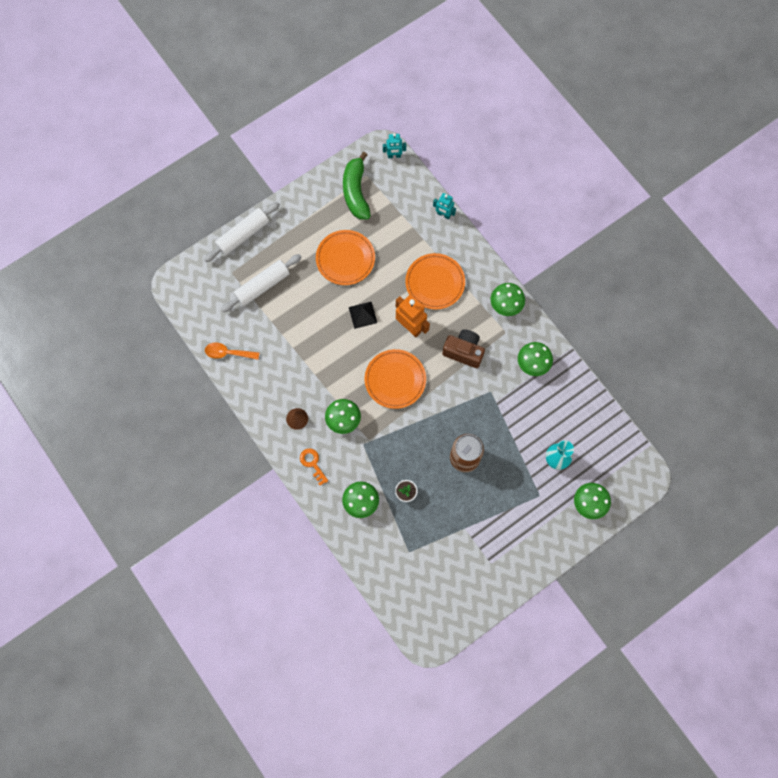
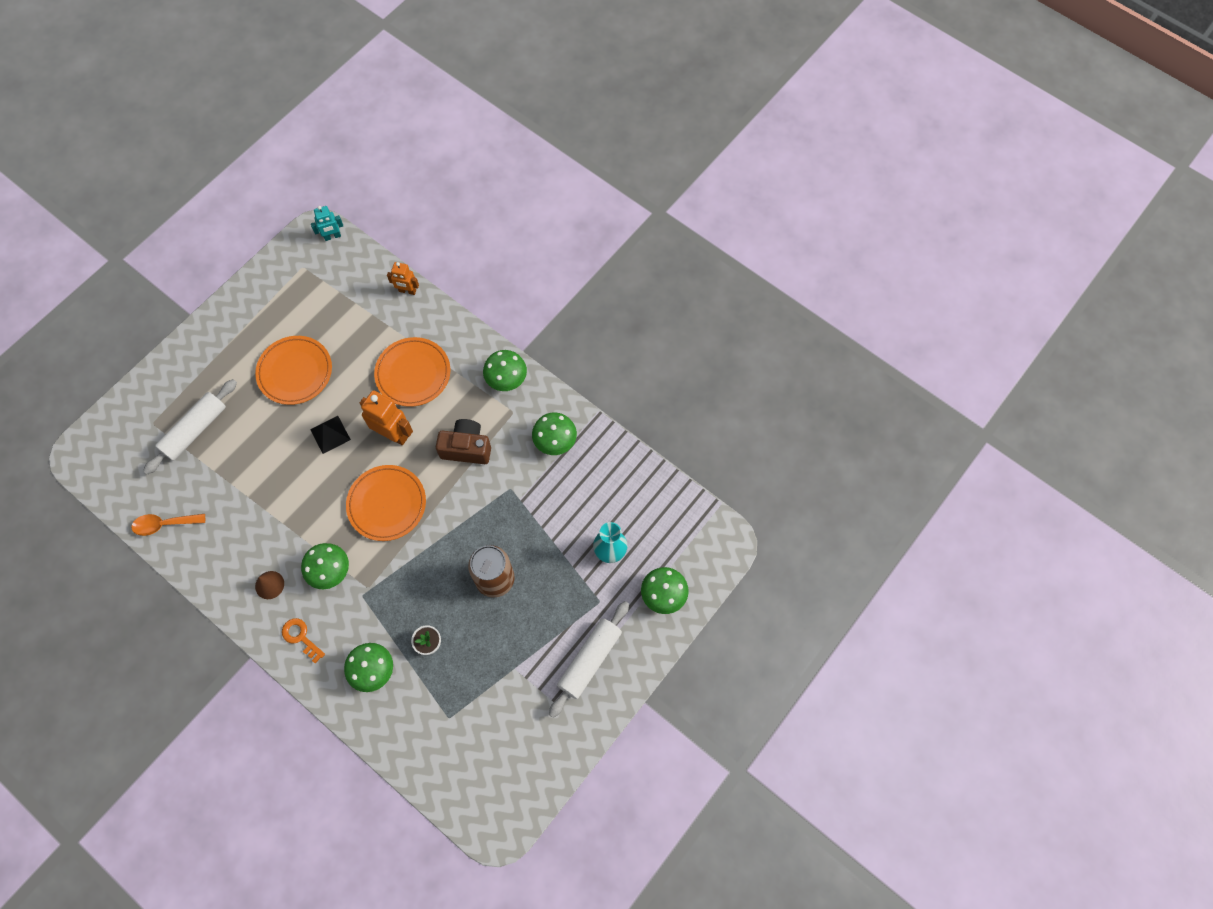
camera: 15 degrees left, 5 degrees down
(243, 235) = (159, 374): white rolling pin -> white rolling pin (589, 660)
(356, 192) = (293, 289): green banana -> none
(443, 214) = (407, 291): turquoise robot -> orange robot

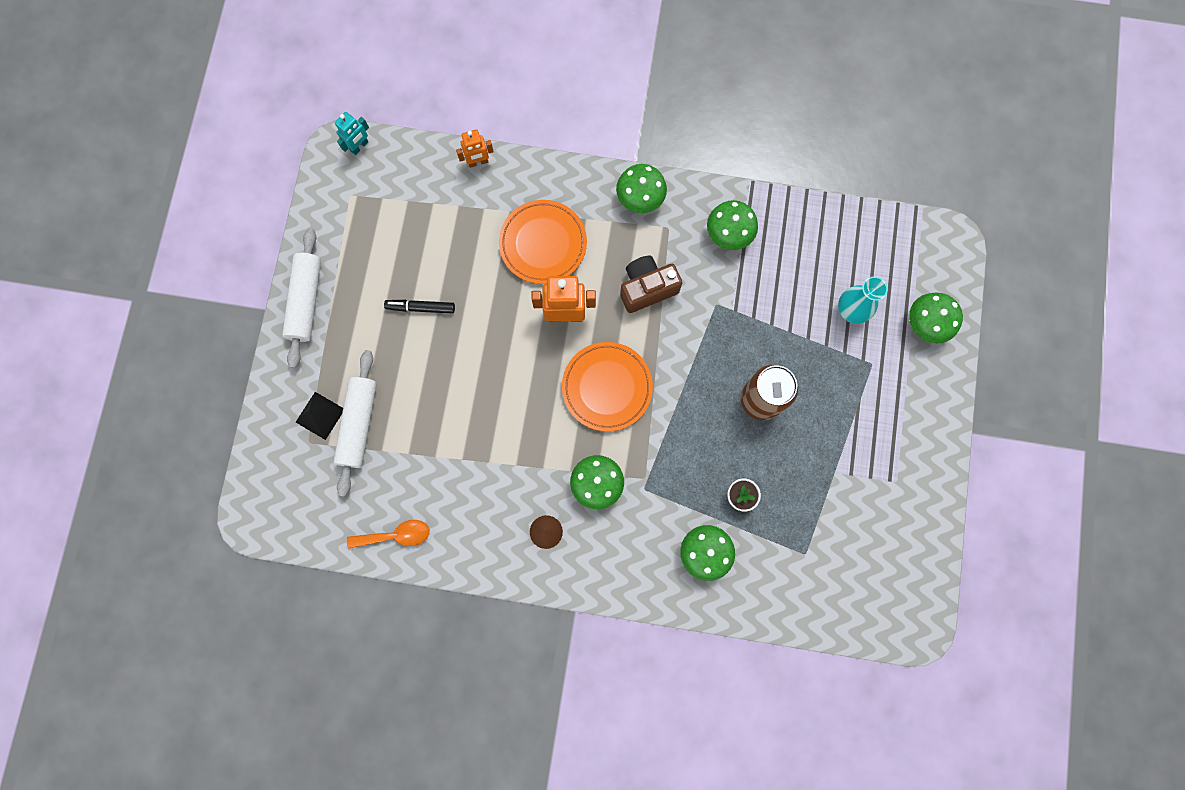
camera: 30 degrees left, 10 degrees up
(164, 524) = (396, 535): orange spoon -> orange spoon turned 150 degrees counterclockwise
(295, 372) = (421, 308): orange plate -> black marker
(301, 637) = (612, 563): orange key -> none
(330, 434) = (501, 350): black pyramid -> black pyramid (320, 415)
(589, 660) = (898, 424): white rolling pin -> white rolling pin (306, 301)

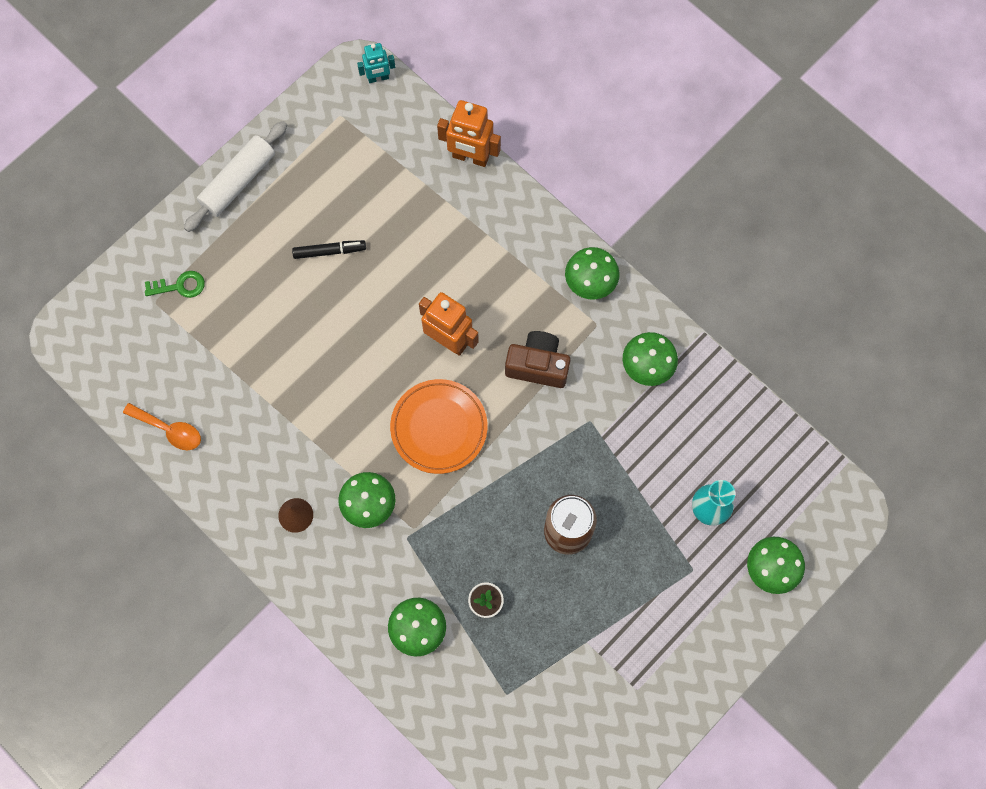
camera: 35 degrees right, 5 degrees down
(320, 415) = (180, 286): black pyramid -> green key
(359, 424) = (206, 315): white rolling pin -> none
(421, 308) = (329, 251): black marker -> black marker turned 135 degrees clockwise
(478, 162) = (470, 157): orange robot -> orange robot, size x1.68
(543, 243) = (475, 265): orange plate -> none

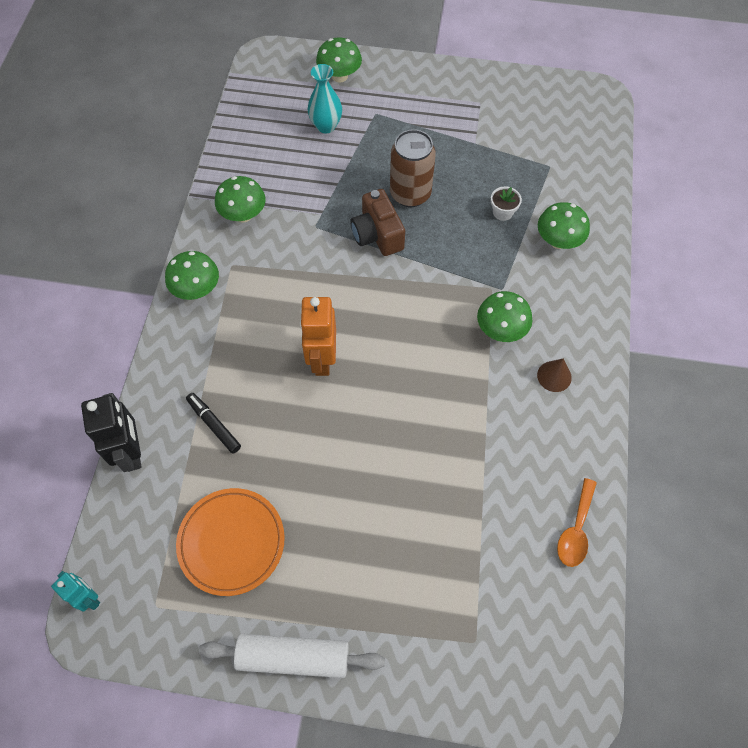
camera: 125 degrees left, 10 degrees down
(169, 430) = (575, 530): orange spoon -> orange spoon turned 150 degrees counterclockwise
(180, 286) = (441, 629): green key -> none
(329, 251) = (308, 512): black marker -> black marker (214, 425)
(439, 428) = (400, 320): orange plate -> orange plate (231, 542)
(470, 157) = (132, 452): orange robot -> black robot
(538, 365) = (296, 284): brown camera -> brown camera (377, 235)

